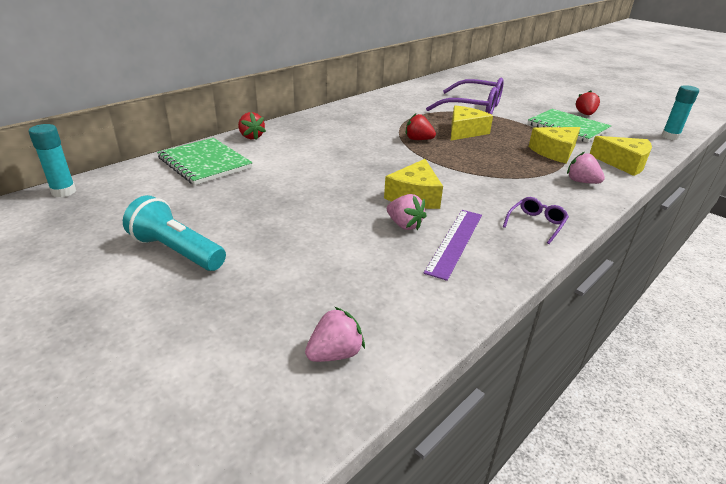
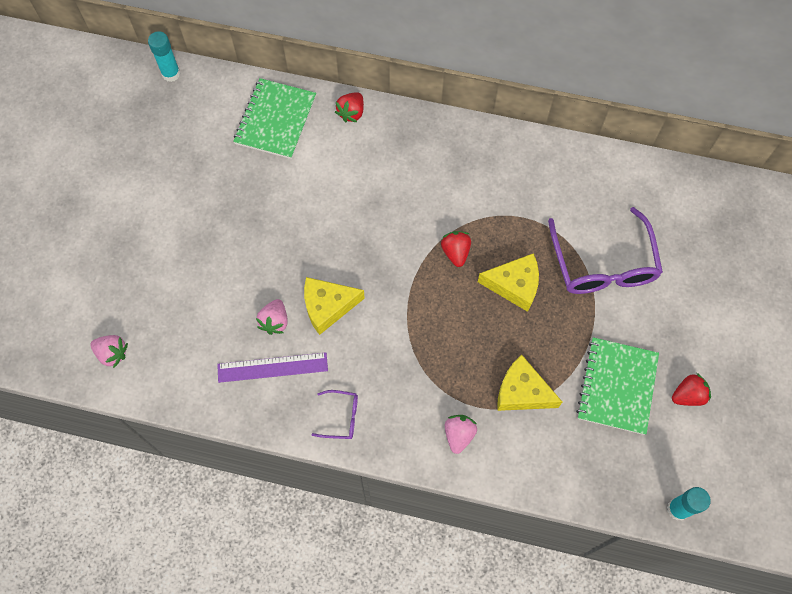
camera: 60 degrees right, 35 degrees up
(177, 251) = (150, 203): turquoise flashlight -> none
(623, 163) = (541, 467): yellow cheese -> none

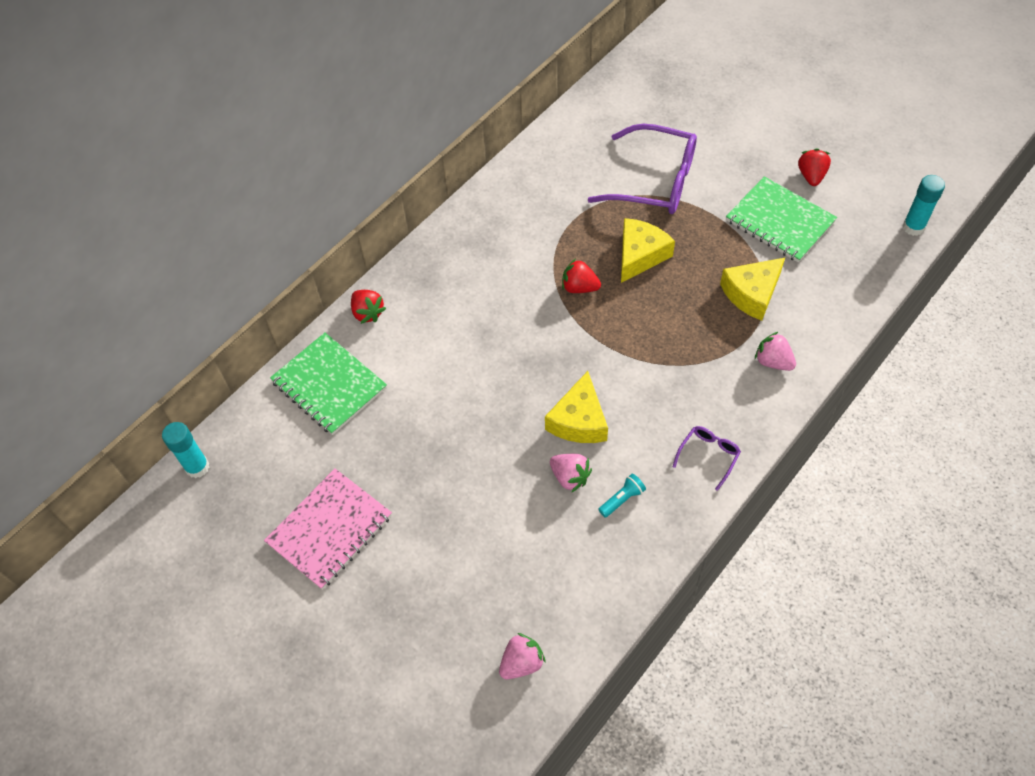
camera: 60 degrees left, 10 degrees down
(160, 180) = (329, 529): none -> pink notebook
(272, 367) = (622, 499): purple ruler -> turquoise flashlight

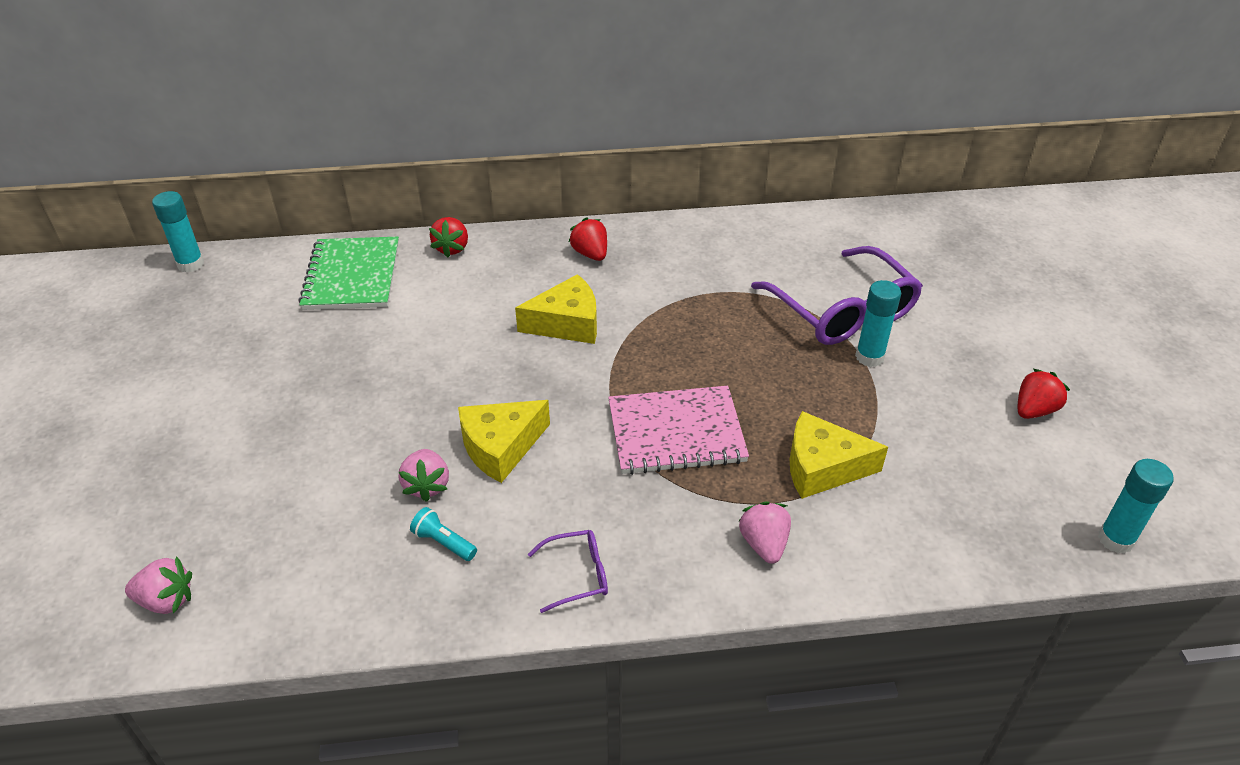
camera: 40 degrees right, 15 degrees down
(329, 529) = (201, 372): pink notebook -> pink notebook (676, 432)
(579, 287) = (651, 345): red strawberry -> red strawberry (590, 254)
(622, 499) = (444, 542): turquoise flashlight -> turquoise flashlight turned 150 degrees counterclockwise
(640, 255) = (746, 358): yellow cheese -> yellow cheese (567, 323)
(701, 203) = (869, 357): none -> turquoise glue stick
(780, 221) = (941, 426): green notebook -> none

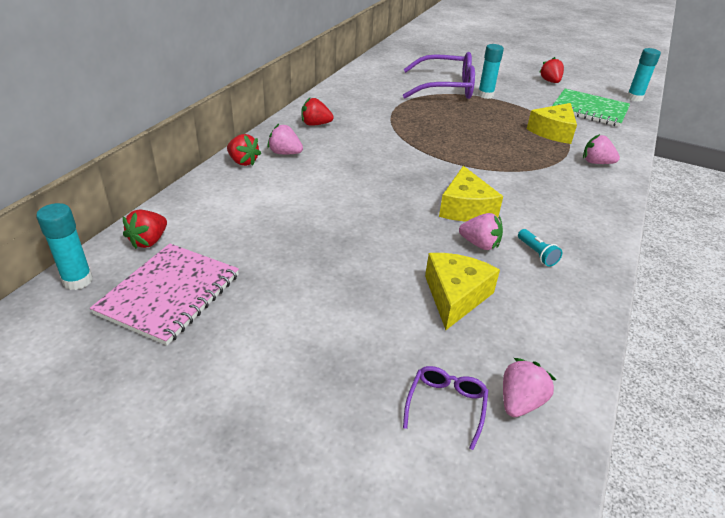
camera: 60 degrees left, 5 degrees down
(268, 268) = (149, 241): none -> red strawberry
(352, 276) = (218, 207): green notebook -> green notebook (590, 109)
(444, 542) = (537, 254): turquoise flashlight -> turquoise flashlight turned 90 degrees counterclockwise
(498, 265) = (285, 153): none -> pink strawberry
(567, 323) = (372, 152): yellow cheese -> yellow cheese (455, 296)
(577, 575) = (590, 218): purple glasses -> purple glasses (446, 406)
(676, 432) = (498, 155): pink notebook -> pink notebook (169, 294)

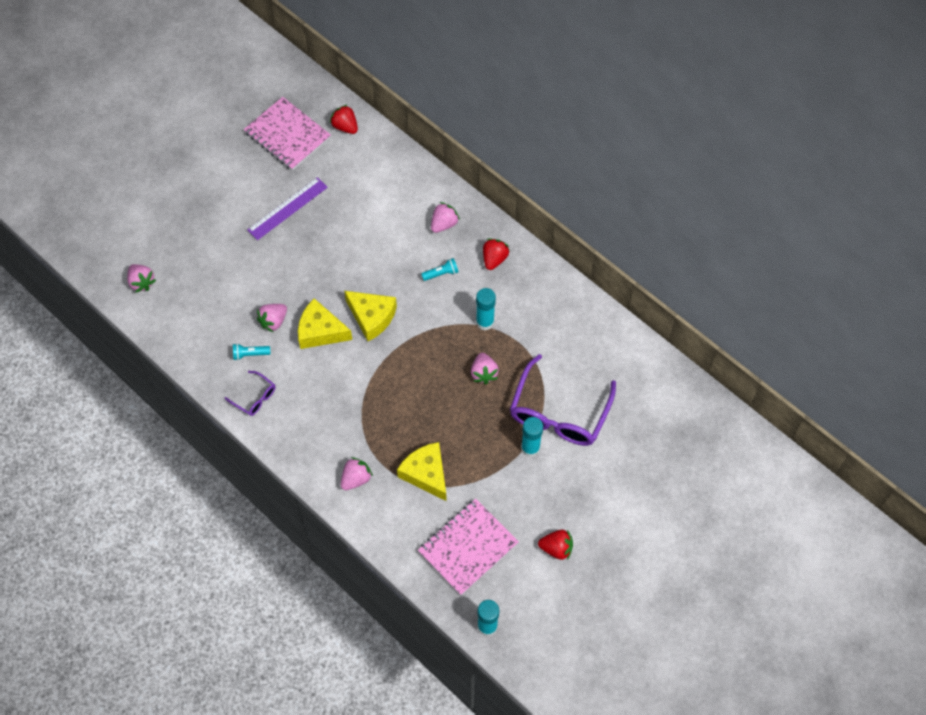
camera: 110 degrees right, 25 degrees up
(78, 280) = (316, 92): turquoise glue stick -> turquoise glue stick (485, 322)
(243, 162) = (437, 192): red strawberry -> none
(306, 267) = (287, 208): none -> purple ruler
(347, 148) = (441, 273): none -> turquoise flashlight
(437, 118) = (483, 373): none -> pink strawberry
(446, 406) = (154, 247): purple glasses -> purple glasses (255, 397)
(455, 296) = (229, 284): yellow cheese -> yellow cheese (372, 317)
(590, 109) = (468, 547): green notebook -> pink notebook

